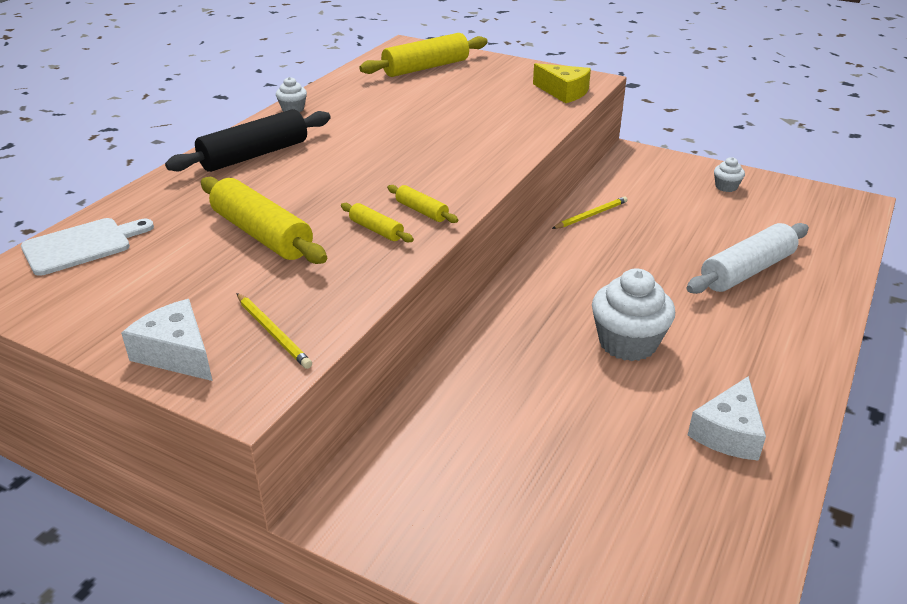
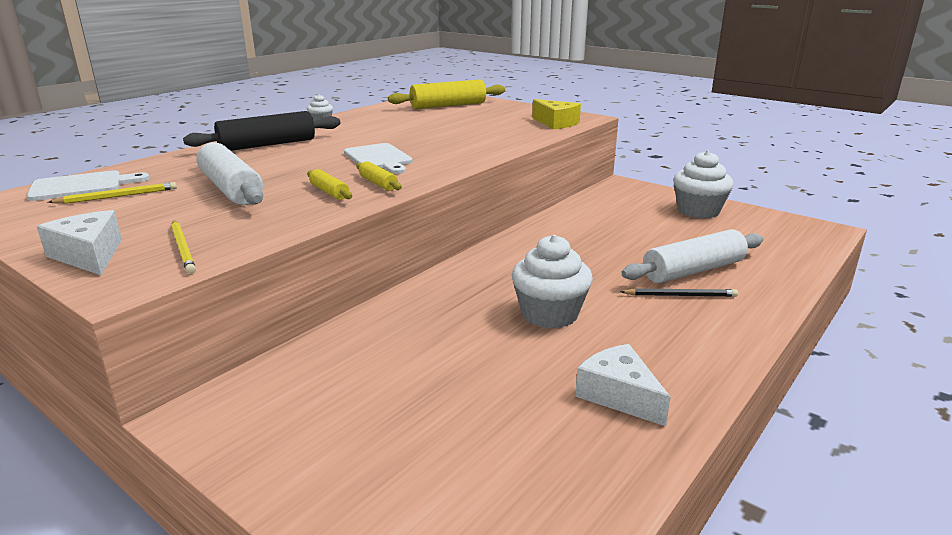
camera: 10 degrees right, 10 degrees down
(262, 234) = (231, 189): yellow rolling pin -> white rolling pin
(398, 169) = (379, 158): none -> white cutting board
(591, 215) = (561, 221): yellow pencil -> yellow pencil (118, 196)
(726, 187) = (698, 211): white cupcake -> white cupcake, size x2.04
(728, 432) = (619, 395): white cheese -> white cheese turned 105 degrees clockwise
(745, 305) = (680, 295): none -> black pencil

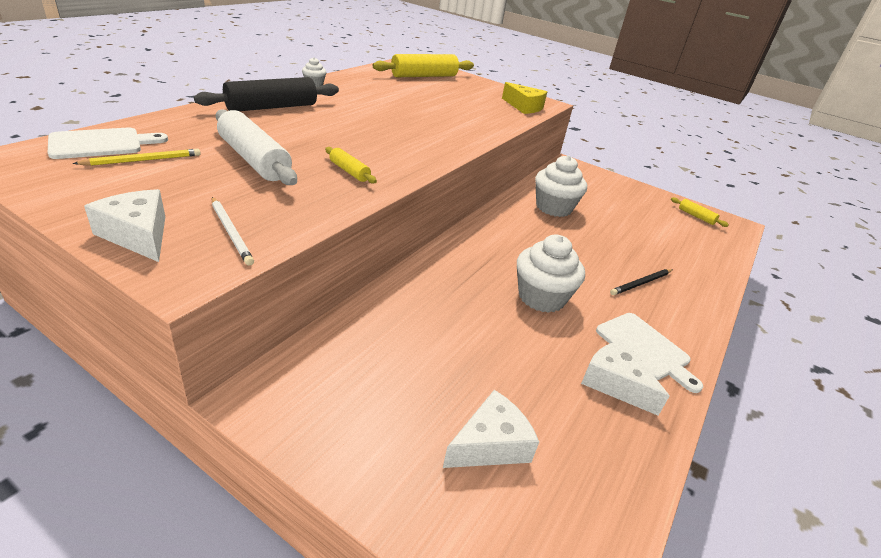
camera: 10 degrees left, 10 degrees up
(183, 248) = (231, 232): yellow pencil -> white pencil
(378, 183) = (391, 164): yellow rolling pin -> yellow rolling pin (696, 216)
(379, 158) = (382, 134): white cutting board -> white cutting board (645, 348)
(446, 456) = (490, 444): none -> white cheese
(680, 295) = (641, 283): black pencil -> black pencil turned 150 degrees clockwise
(693, 270) = (645, 258): white rolling pin -> none
(698, 211) = (636, 197): white cupcake -> white cupcake (553, 207)

